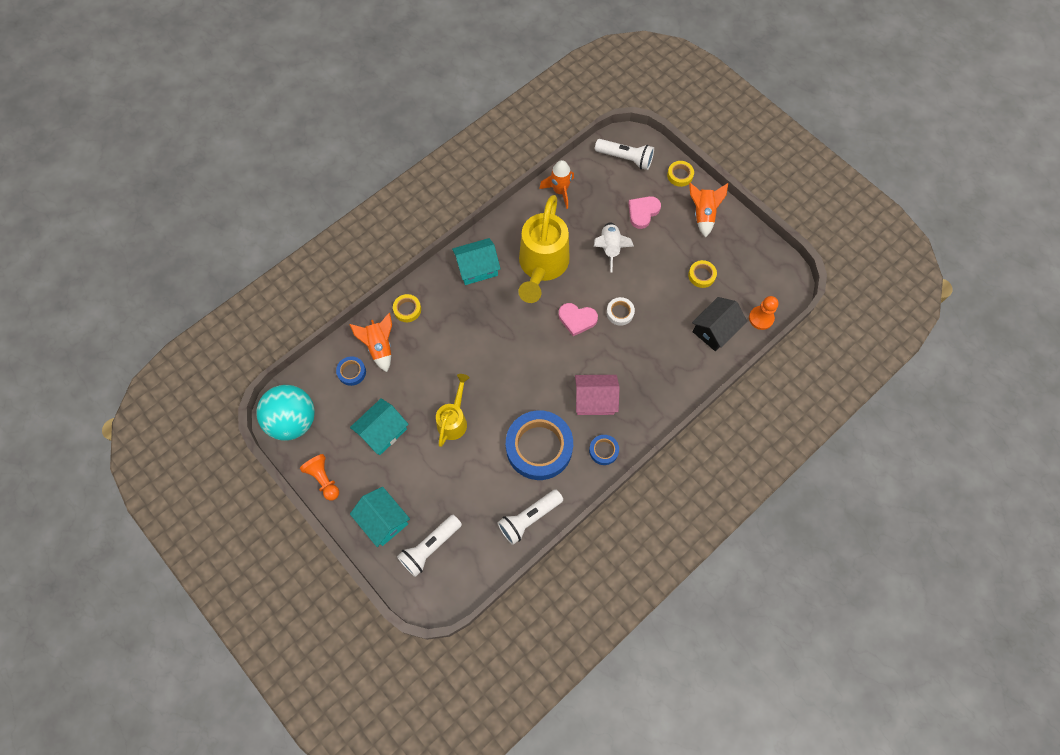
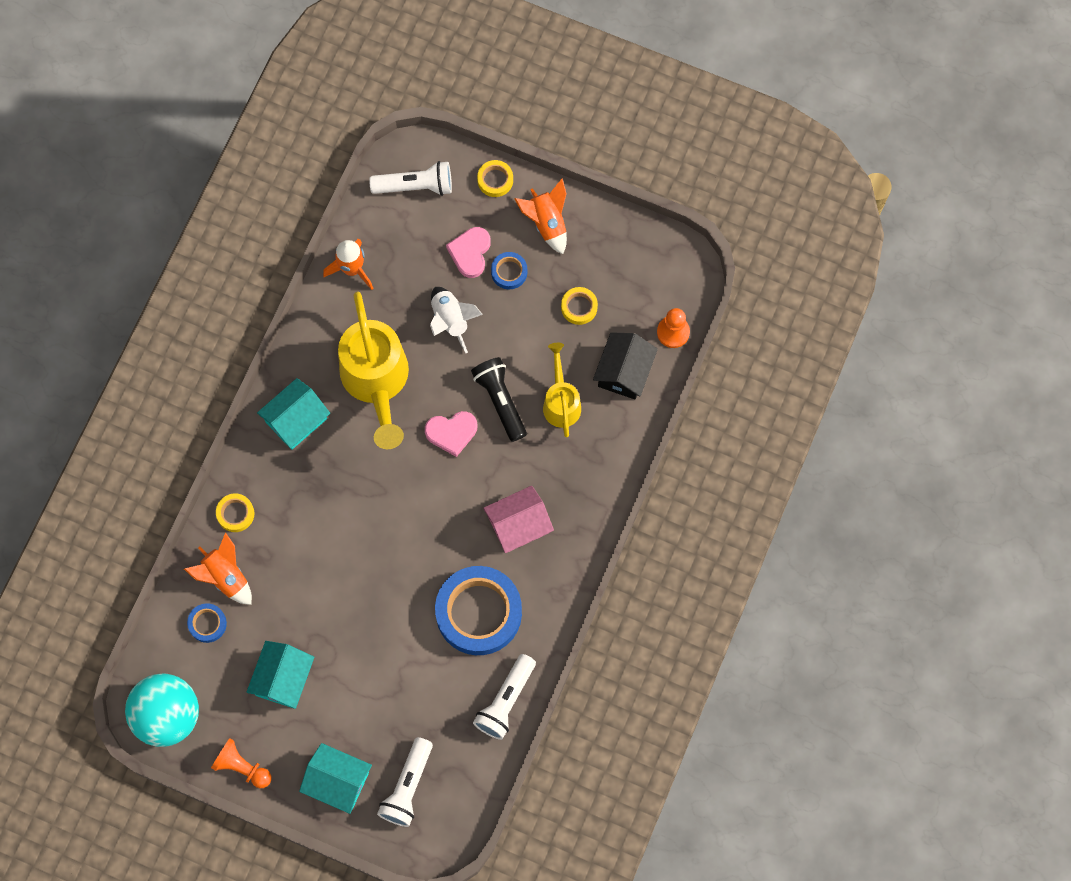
camera: 25 degrees left, 5 degrees up
(454, 420) = (362, 626): yellow watering can -> yellow watering can (561, 402)
(603, 450) = (556, 582): blue tape -> blue tape (509, 272)
(620, 313) = (500, 401): white tape -> black flashlight

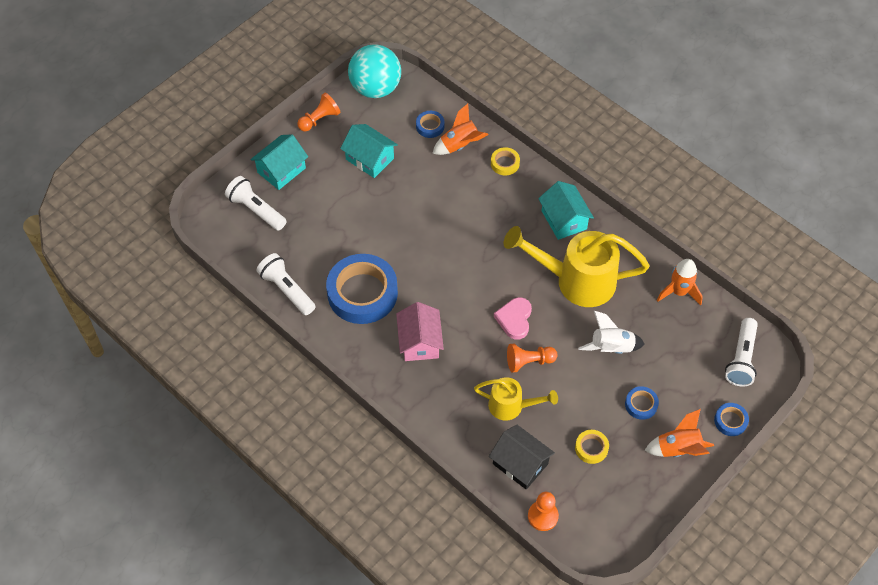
camera: 110 degrees right, 15 degrees down
(470, 253) = (667, 381): pink heart -> none
(495, 180) = (730, 421): yellow tape -> blue tape
(500, 401) = (529, 362): black flashlight -> orange pawn

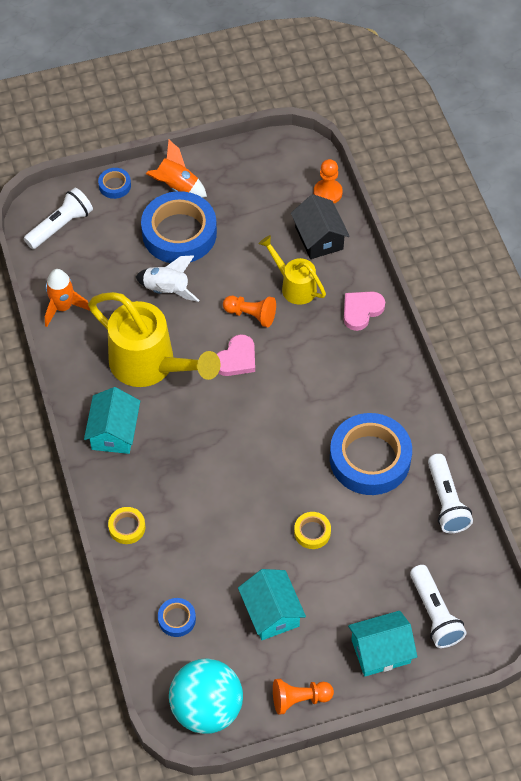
camera: 150 degrees left, 0 degrees up
(420, 342) = (341, 382): pink house -> none
(441, 413) = (361, 311): none -> pink heart
(460, 145) = (160, 576): orange rocket -> none
(591, 448) = (249, 221): yellow tape -> yellow tape (312, 532)
(641, 404) = (179, 233): blue tape -> blue tape, size x2.27

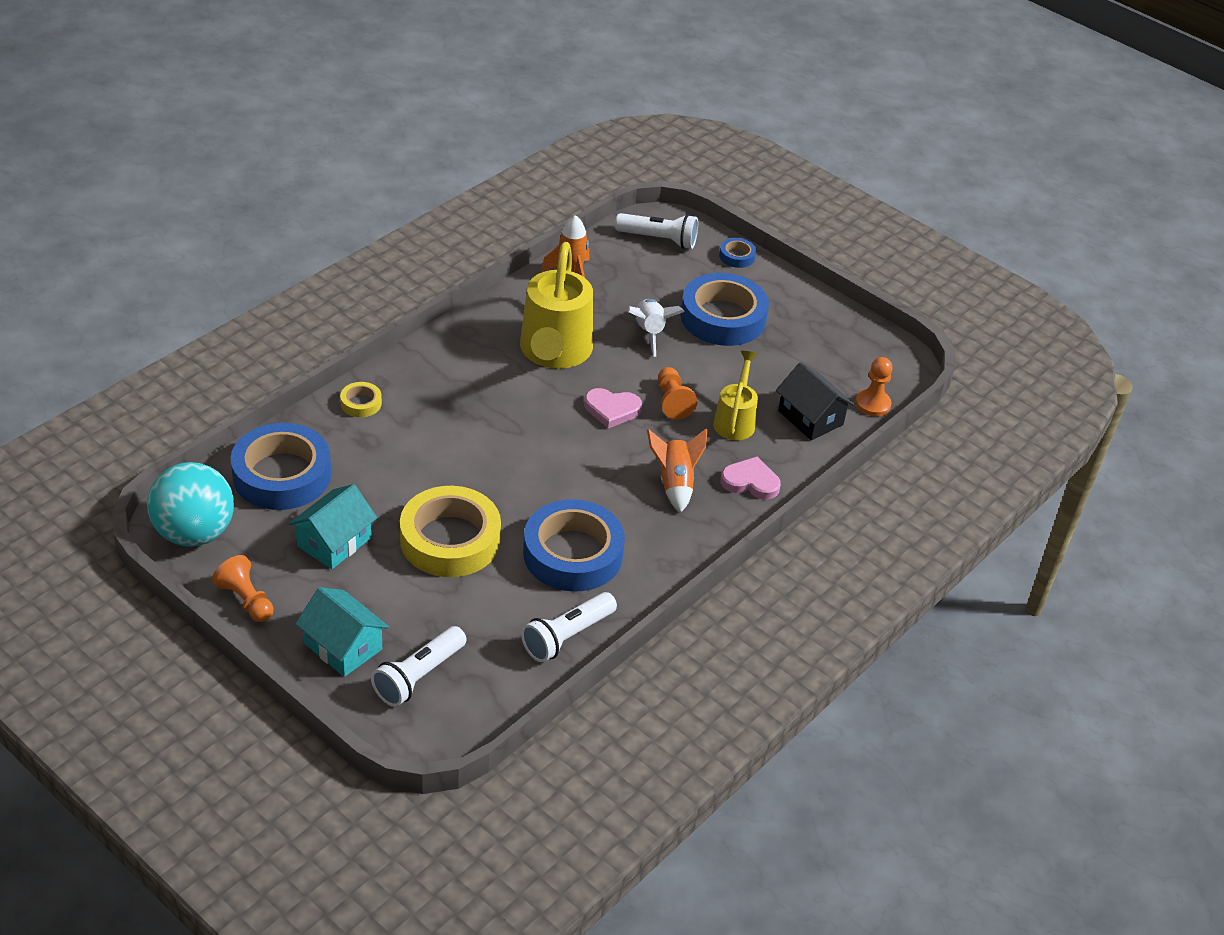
camera: 55 degrees right, 15 degrees down
(114, 432) = (460, 356): turquoise house -> none
(176, 187) = (775, 296): orange rocket -> orange rocket (675, 483)
(177, 619) = (282, 475): blue tape -> blue tape, size x2.27
(312, 532) = (450, 540): yellow tape -> yellow tape, size x2.27
(319, 238) = (810, 418): black house -> black house turned 75 degrees counterclockwise

